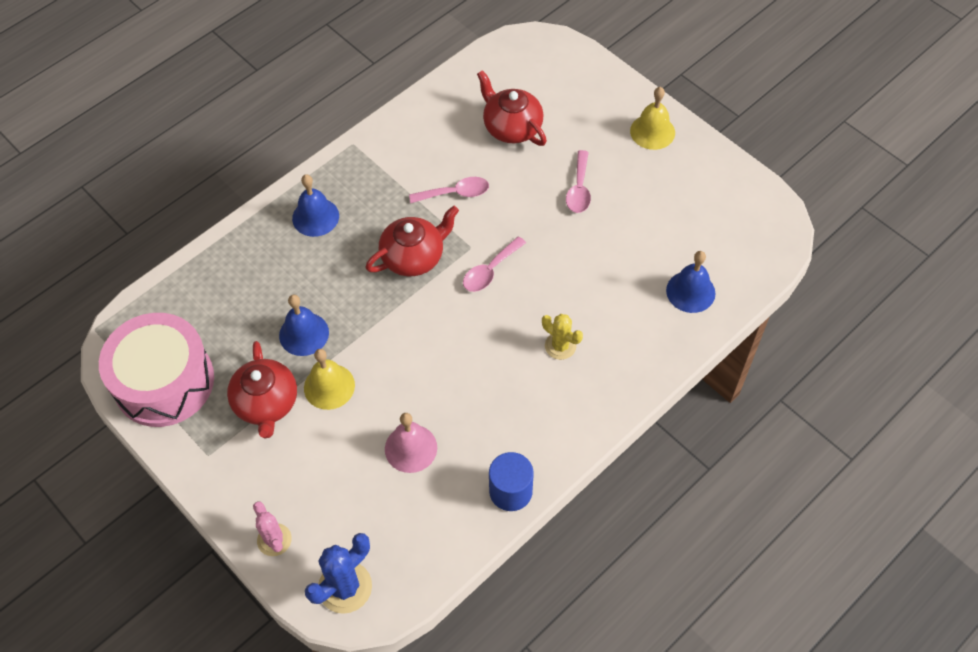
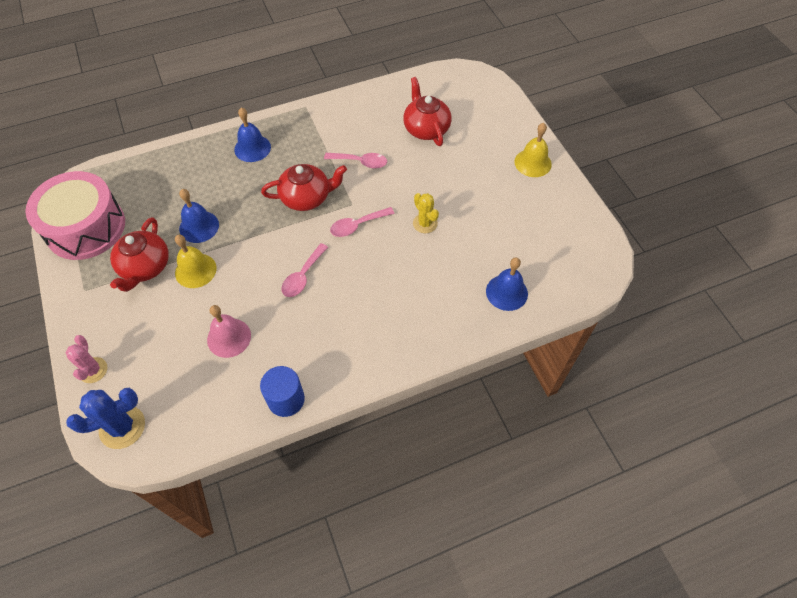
camera: 20 degrees right, 0 degrees up
(560, 346) = (382, 299): yellow cactus -> yellow cactus (425, 223)
(579, 189) = (455, 187): pink spoon -> pink spoon (303, 276)

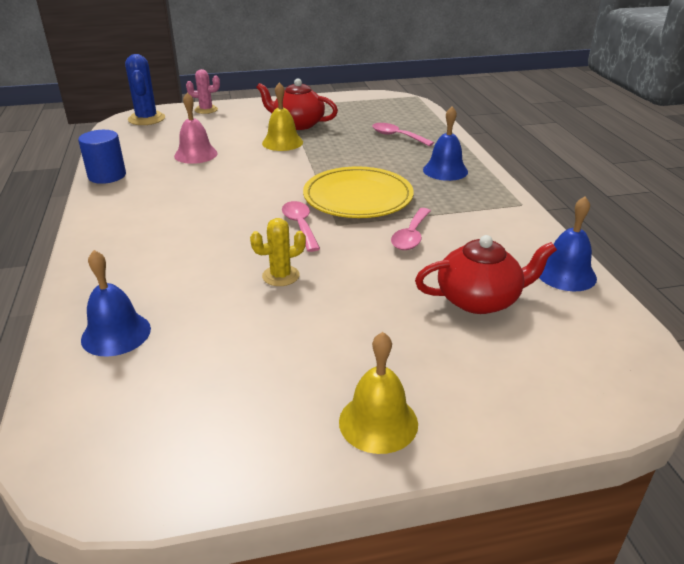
camera: 100 degrees right, 25 degrees down
(85, 227) = (354, 104): pink drum -> none
(199, 226) = (336, 144): blue bell -> blue bell (565, 274)
(303, 276) = (243, 190): pink spoon -> pink spoon (397, 136)
(306, 197) = (358, 197): red teapot -> yellow plate

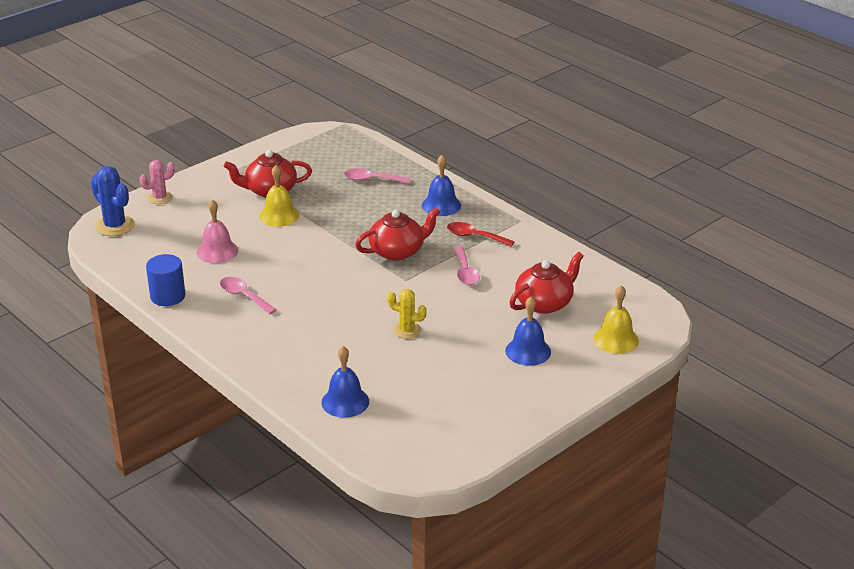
camera: 30 degrees left, 0 degrees up
(281, 276) = (407, 330): yellow cactus -> yellow cactus turned 75 degrees clockwise
(300, 225) = (379, 289): pink spoon -> pink spoon (244, 296)
(358, 197) = (397, 251): yellow plate -> red teapot
(378, 422) = (544, 389): yellow bell -> yellow bell (616, 339)
(454, 205) = (474, 236): none -> red spoon
(565, 274) = (583, 268): blue bell -> blue bell (528, 351)

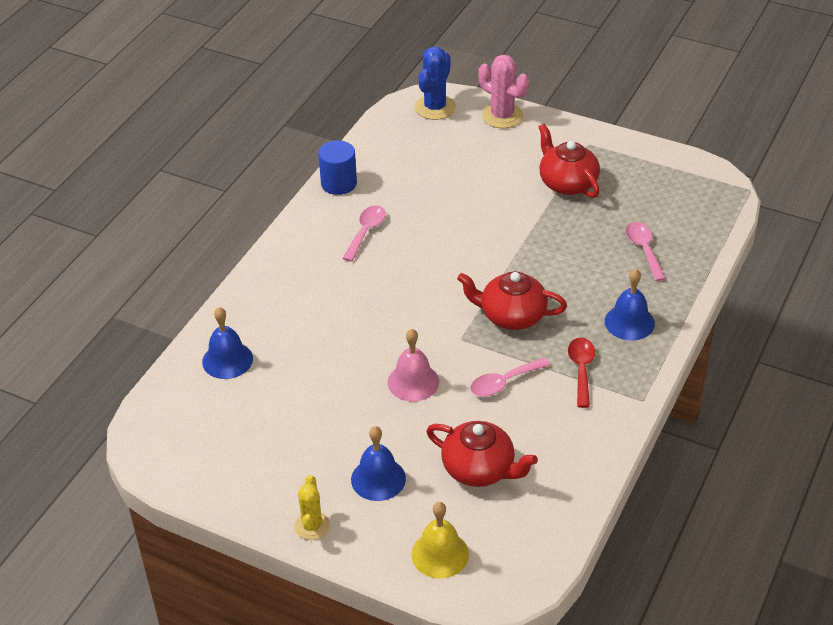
camera: 70 degrees right, 10 degrees up
(160, 198) = (502, 116): pink cactus -> pink cactus, size x1.53
(217, 251) = (432, 187): pink bell -> pink bell (413, 382)
(279, 215) = (524, 206): yellow bell -> none
(397, 251) = (511, 316): red teapot -> red teapot turned 150 degrees clockwise
(407, 330) = (368, 368): yellow cactus -> yellow cactus (312, 526)

